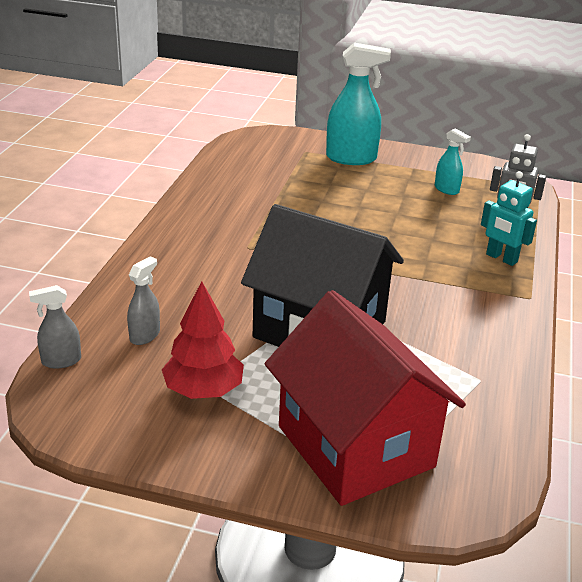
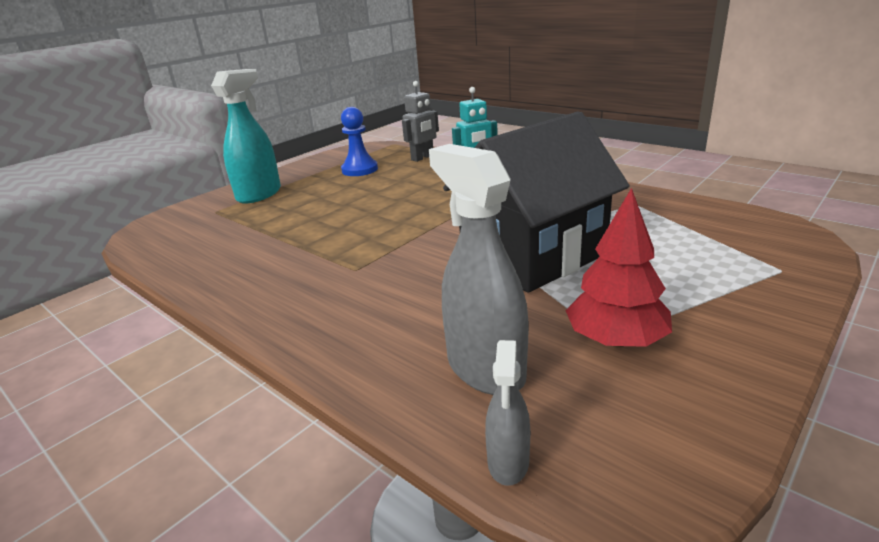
camera: 60 degrees left, 5 degrees down
(145, 335) = (485, 368): grey spray bottle -> grey spray bottle, size x1.91
(355, 446) = (723, 269): red house -> none
(446, 190) = (359, 170): turquoise spray bottle -> blue pawn

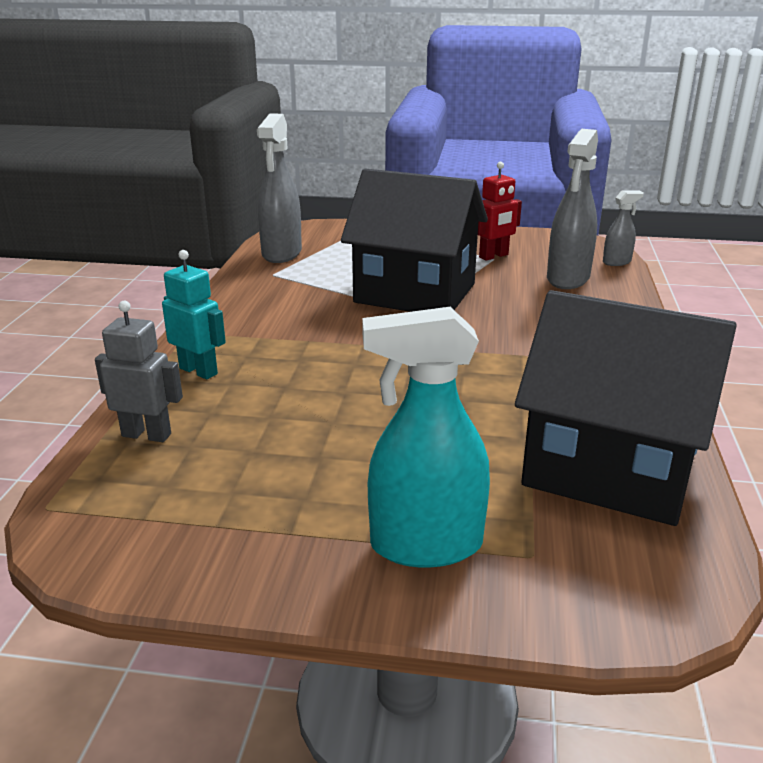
camera: 125 degrees left, 0 degrees up
(215, 248) = (609, 468): none -> black house
(359, 170) = (236, 480): blue pawn -> none
(616, 340) = (494, 256): red tree -> red robot
(697, 214) = (281, 254): none -> grey spray bottle

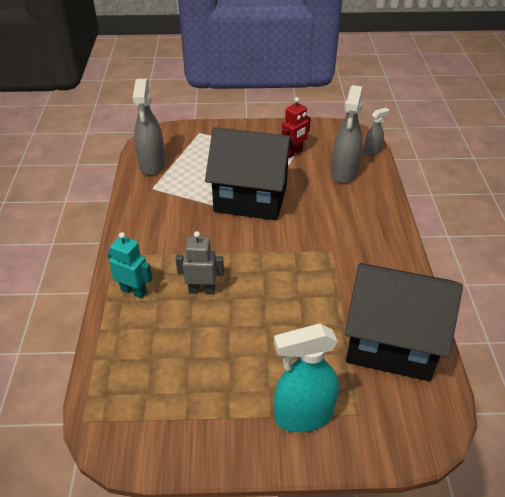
camera: 10 degrees left, 15 degrees up
(147, 435) = (121, 352): grey robot -> grey robot (202, 290)

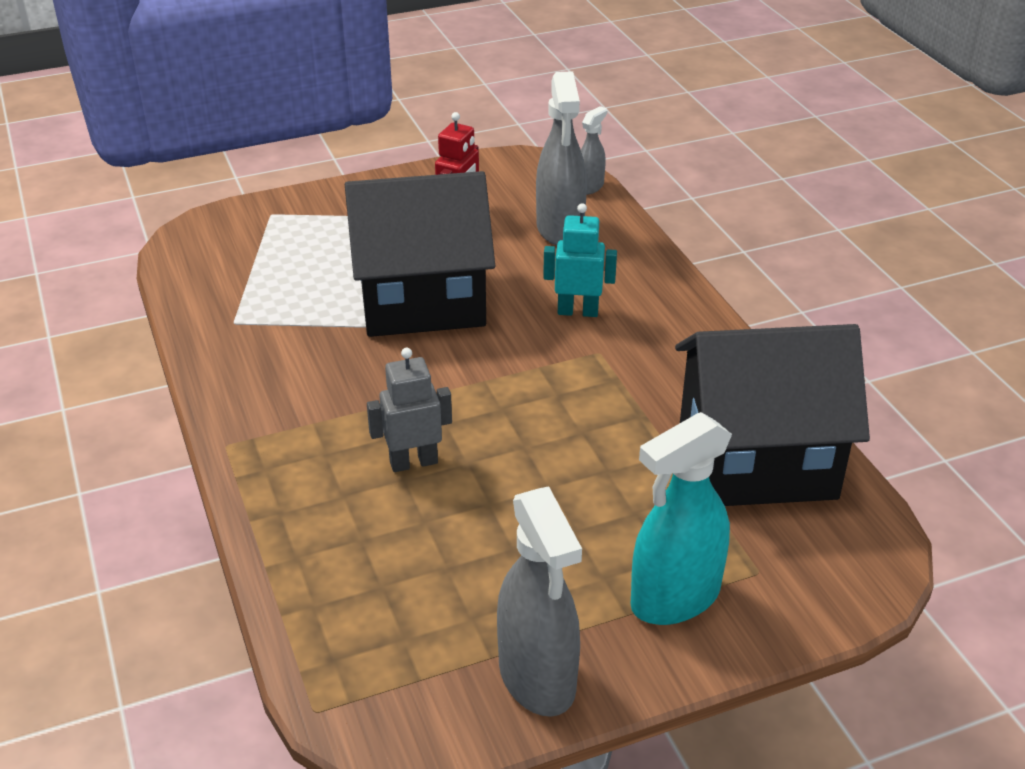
camera: 20 degrees left, 5 degrees down
(134, 291) = (293, 493): turquoise robot -> turquoise robot (578, 311)
(152, 165) = (211, 284): grey spray bottle -> grey spray bottle (537, 678)

